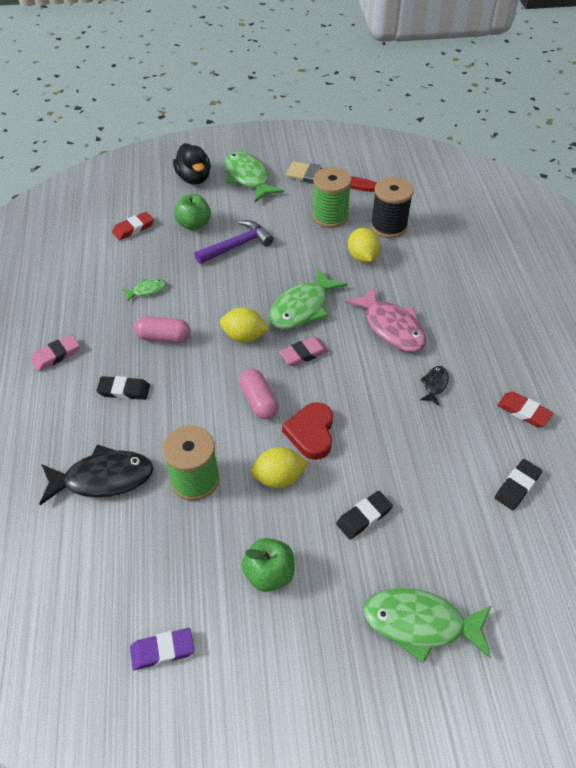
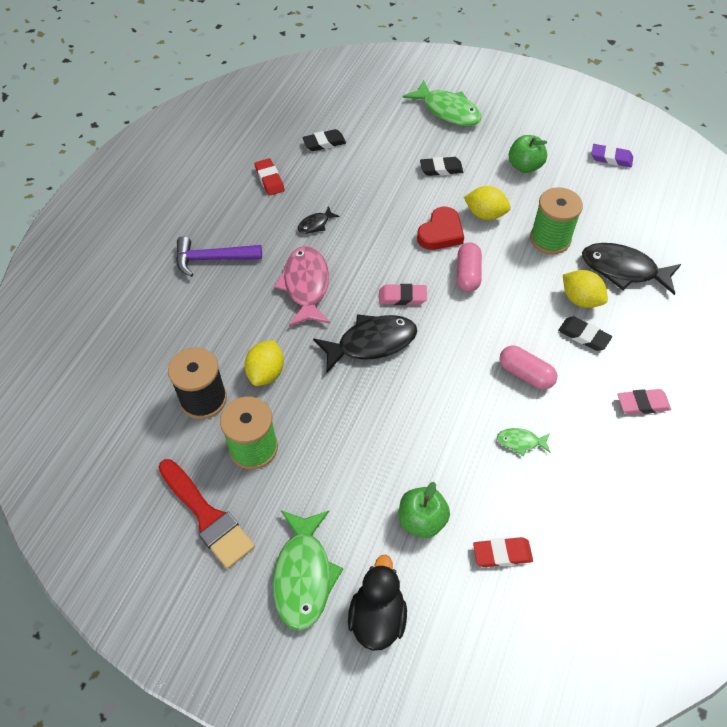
camera: 150 degrees left, 5 degrees up
(237, 245) = (388, 457): purple hammer -> purple hammer (212, 259)
(244, 336) = (446, 338): yellow lemon -> yellow lemon (580, 299)
(302, 308) = (371, 343): green fish -> black fish

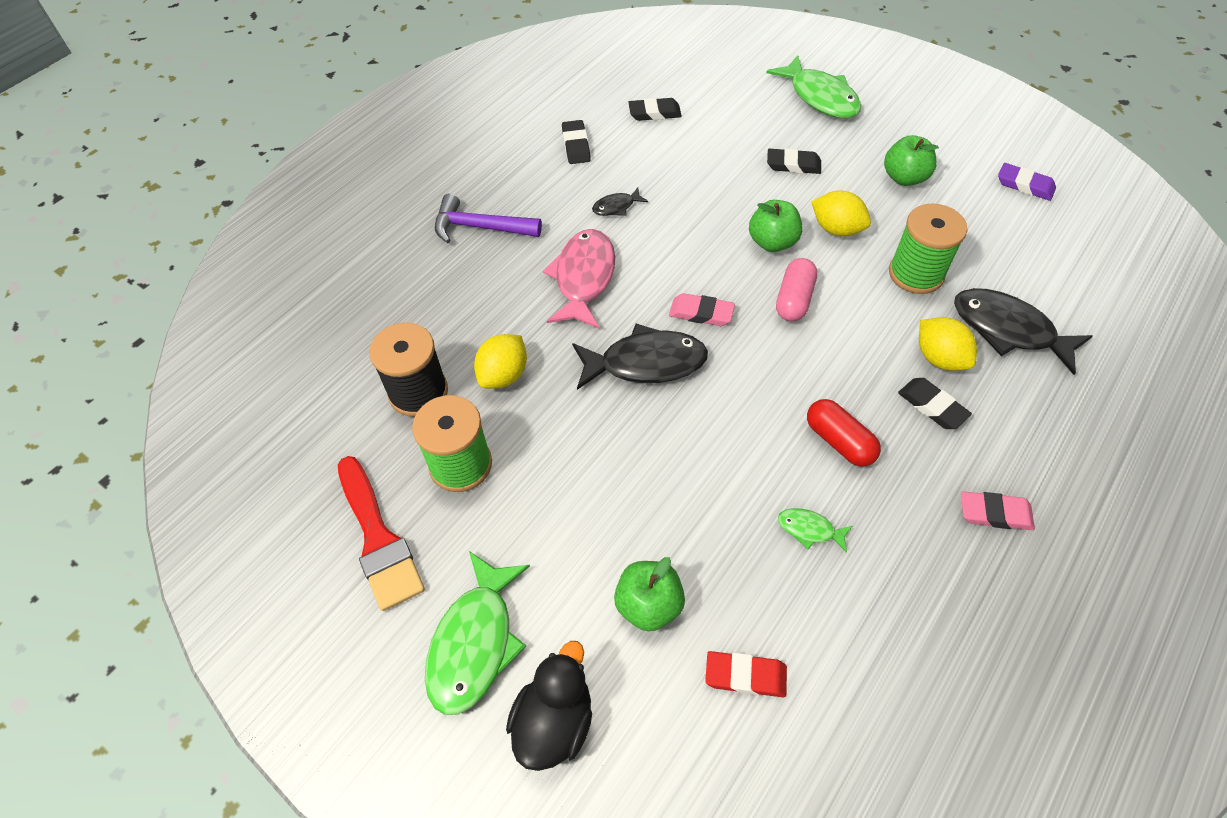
camera: 15 degrees right, 0 degrees up
(269, 179) = (576, 145): red eraser -> black eraser
(441, 233) = (772, 242): red heart -> green apple
(525, 374) = (839, 441): pink capsule -> red capsule

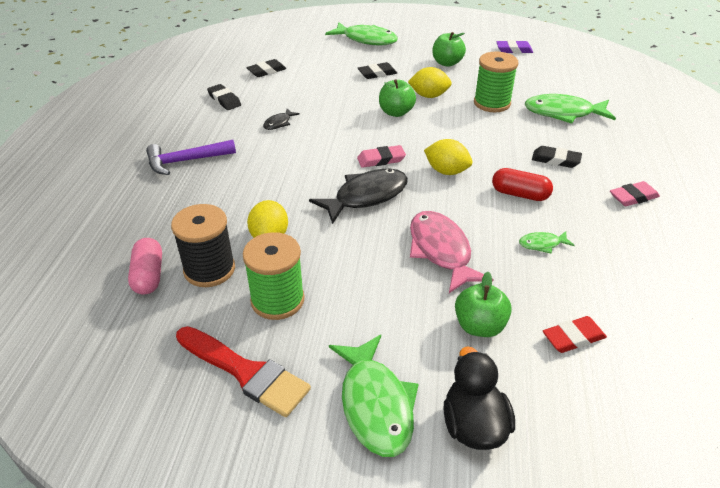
camera: 30 degrees left, 15 degrees down
(583, 278) = (286, 166): pink fish -> pink fish (441, 251)
(794, 299) = (433, 135): pink capsule -> pink capsule (149, 275)
(939, 358) = (539, 137): yellow lemon -> yellow lemon (446, 171)
(1008, 330) = (563, 113): black fish -> green fish

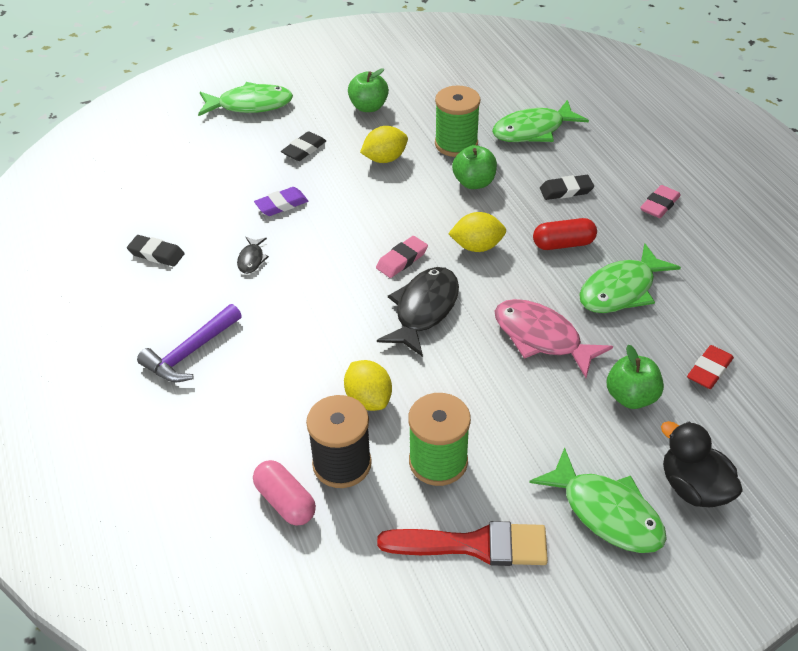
camera: 30 degrees left, 5 degrees up
(266, 71) = (170, 193): black eraser -> none
(396, 112) = (368, 194): green apple -> green apple (474, 183)
(514, 50) = (425, 63): purple eraser -> purple eraser (281, 204)
(542, 244) = (621, 290): green fish -> green fish, size x2.08

